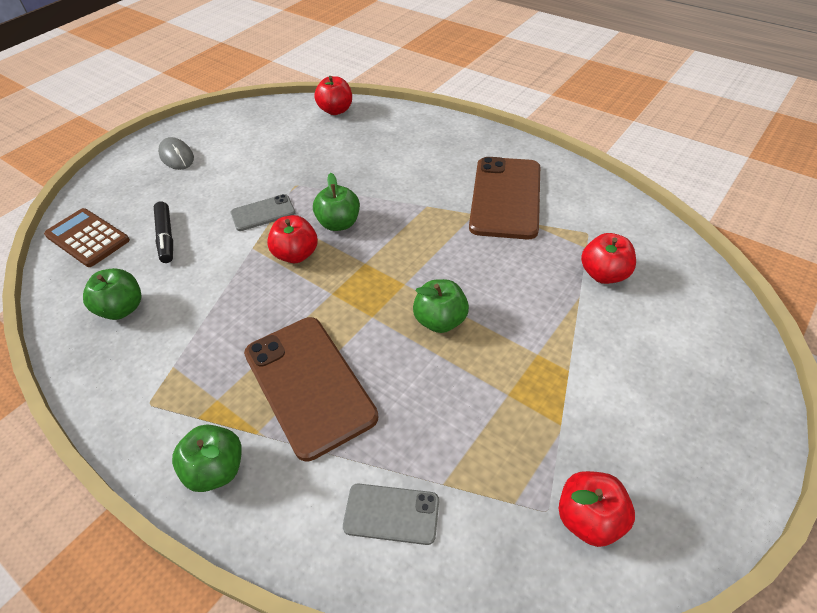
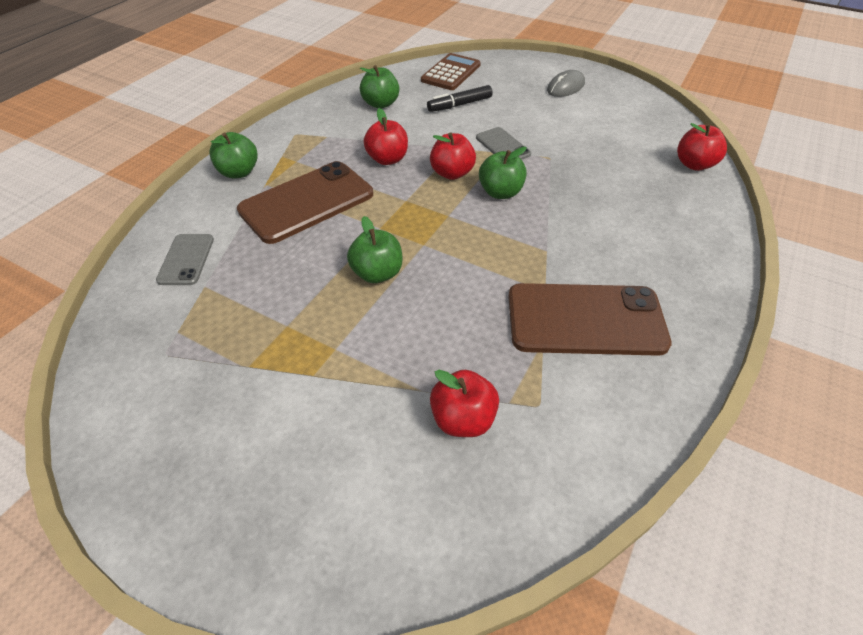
camera: 80 degrees right, 0 degrees up
(589, 518) = (150, 384): red apple -> red apple (387, 159)

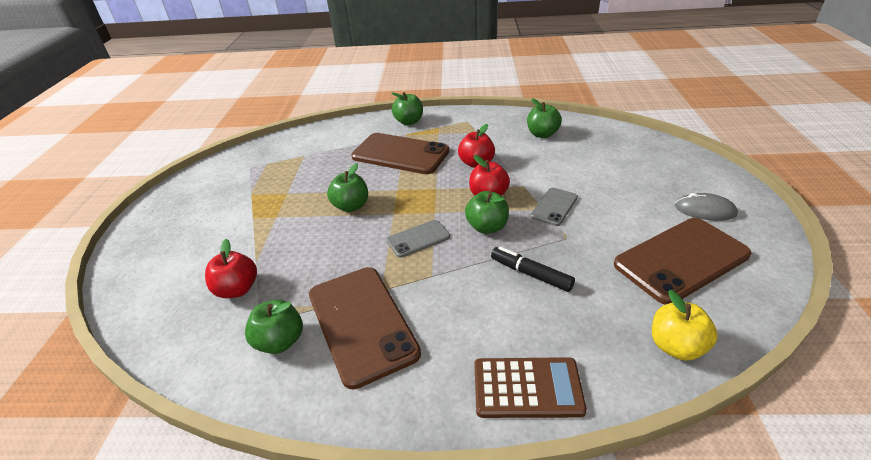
camera: 65 degrees right, 10 degrees down
(186, 259) = (321, 141): grey phone -> grey phone (418, 239)
(451, 73) = (632, 145): brown calculator -> brown calculator (527, 388)
(459, 105) = (588, 166): black marker -> black marker (530, 274)
(578, 393) = (280, 341): none -> green apple
(612, 122) = (681, 260): none -> brown phone
(694, 164) = (676, 346): red apple -> yellow apple

